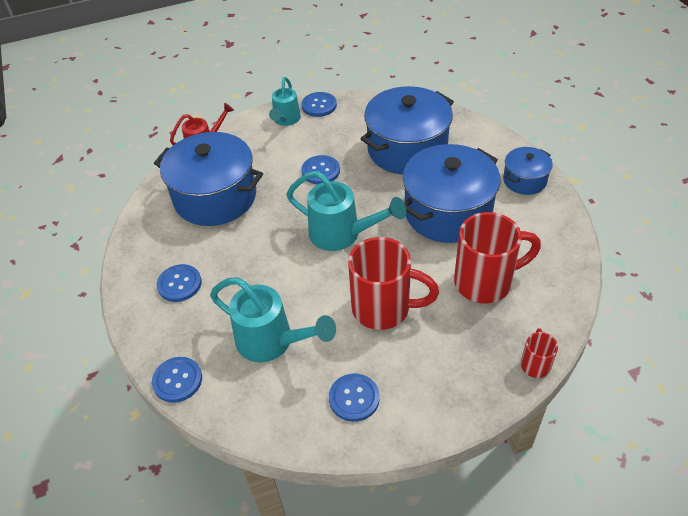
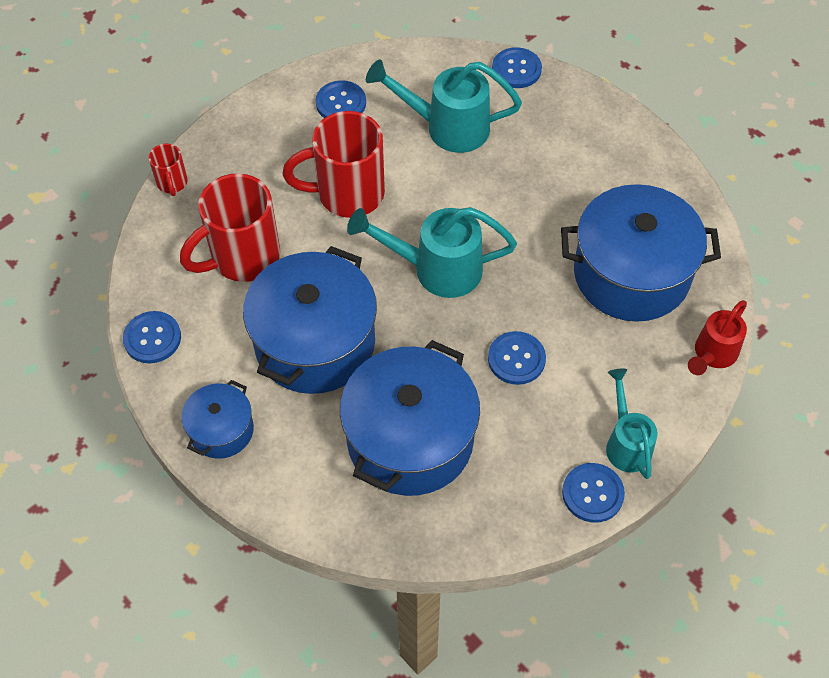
camera: 155 degrees right, 10 degrees up
(179, 284) = (587, 154): blue button -> blue button (152, 338)

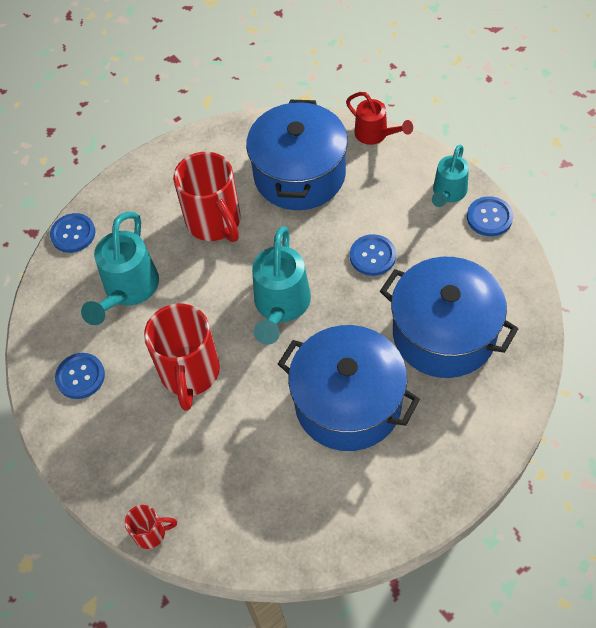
camera: 80 degrees left, 0 degrees up
(152, 338) = (334, 545): blue button -> none
(221, 430) = (433, 480): blue pot -> none
(242, 258) = (250, 464): red mug -> red mug (215, 222)
(626, 443) = (448, 193): turquoise watering can -> turquoise watering can turned 60 degrees counterclockwise

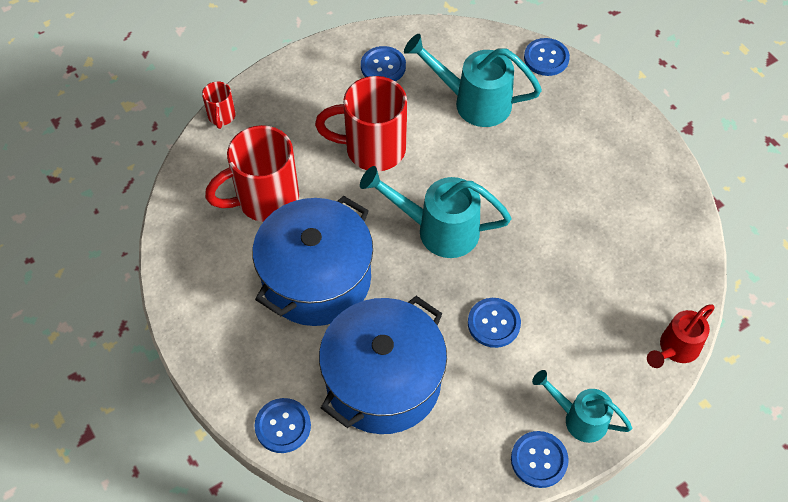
camera: 90 degrees right, 0 degrees up
(215, 222) = (551, 177): red mug -> red mug (265, 199)
(299, 175) = (614, 261): blue pot -> none
(504, 408) = (283, 426): none -> blue button

